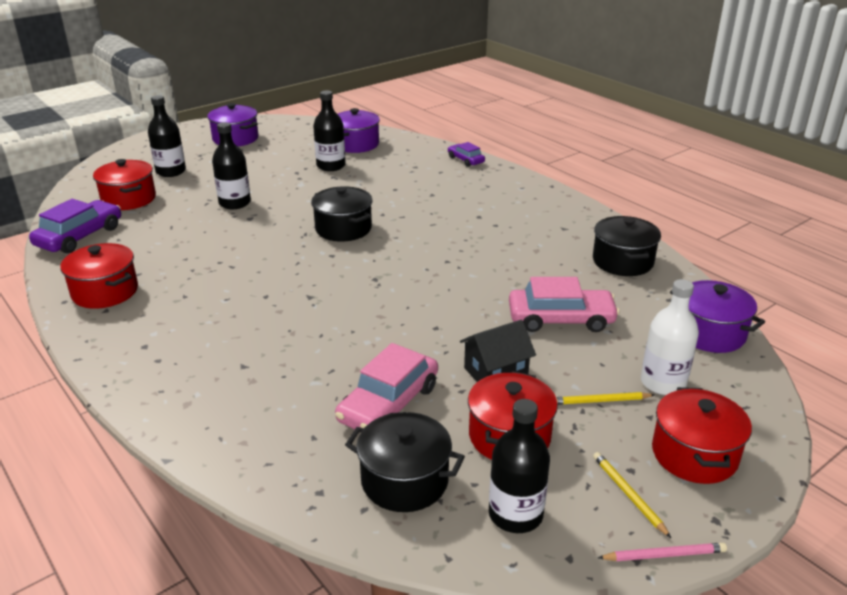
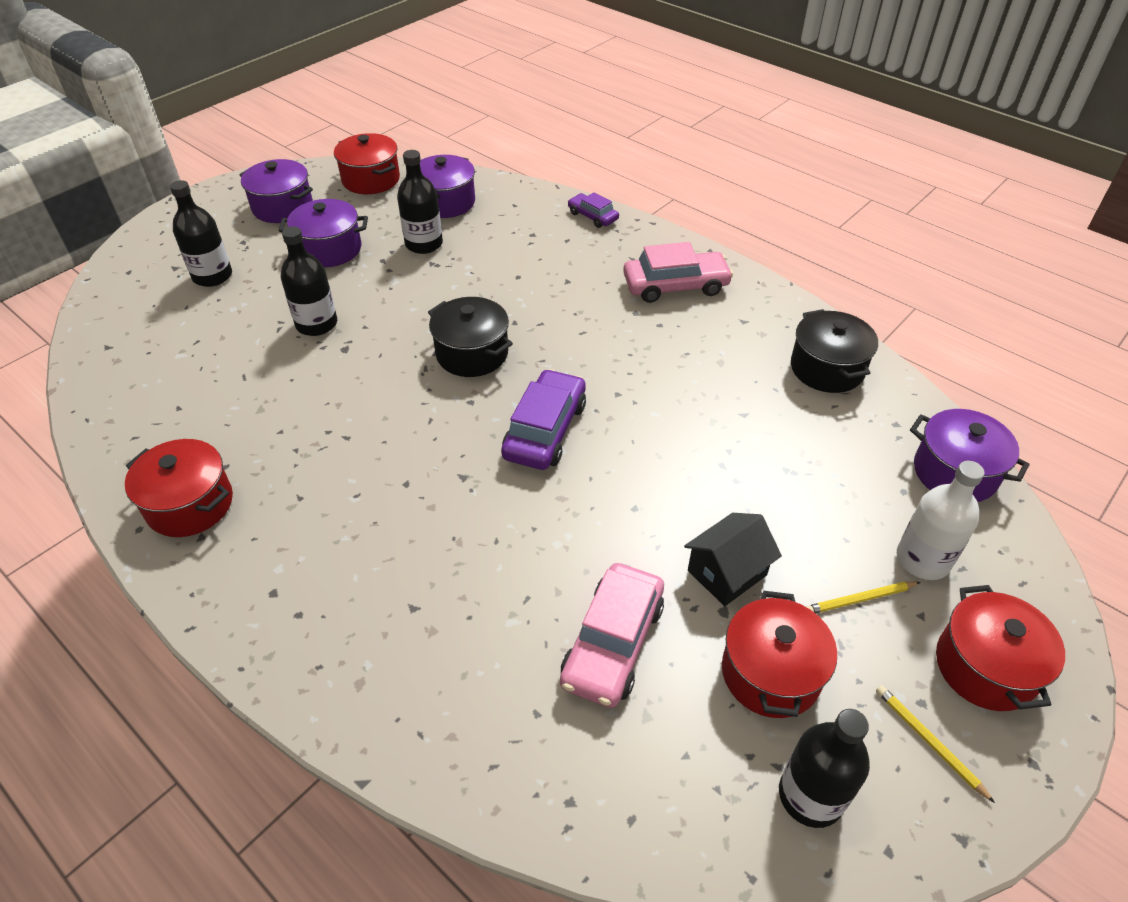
camera: 10 degrees left, 15 degrees up
(80, 236) = (123, 409): purple car -> purple car (545, 430)
(129, 199) = (170, 333): red pot -> red pot (371, 180)
(260, 163) = (329, 249): none -> purple pot
(404, 480) = (667, 765): black pot -> none
(561, 319) = (780, 473): pink car -> pink car (675, 286)
(664, 555) = (991, 827): pink pencil -> none

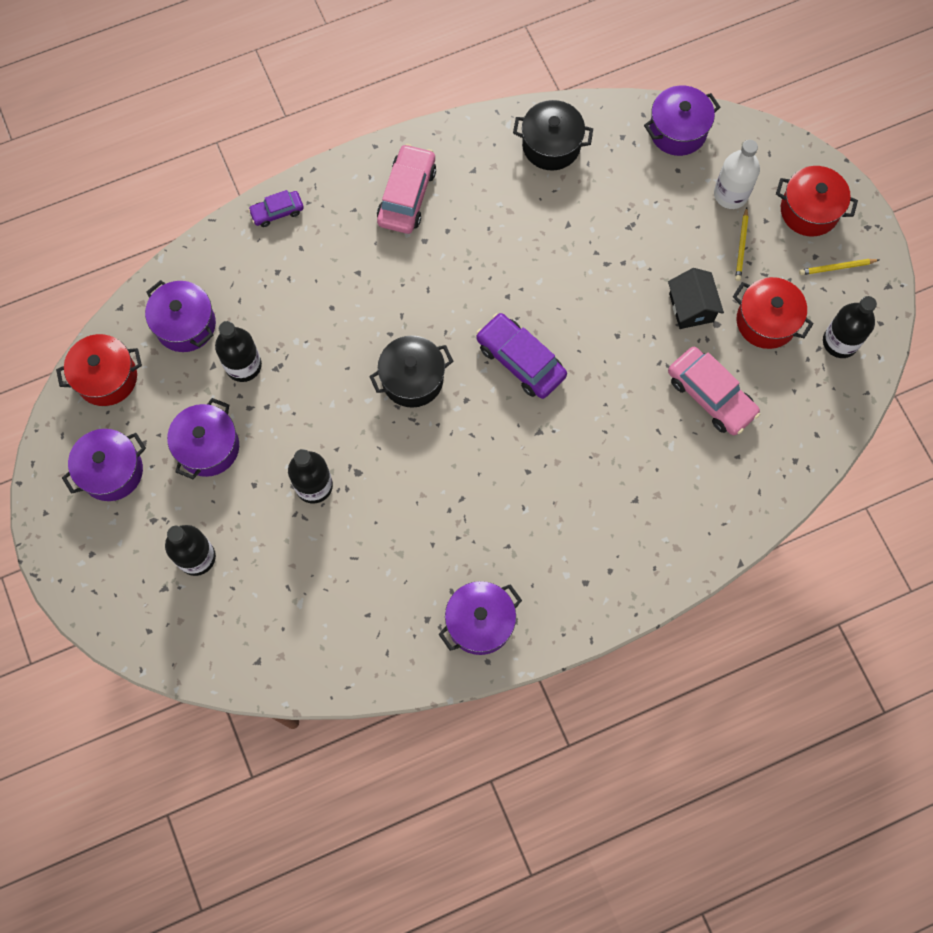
camera: 65 degrees left, 25 degrees up
(190, 504) = (480, 622): red pot -> purple pot

